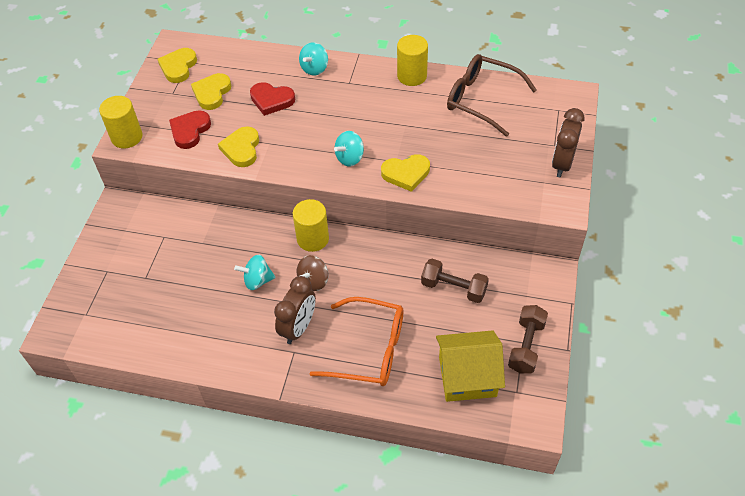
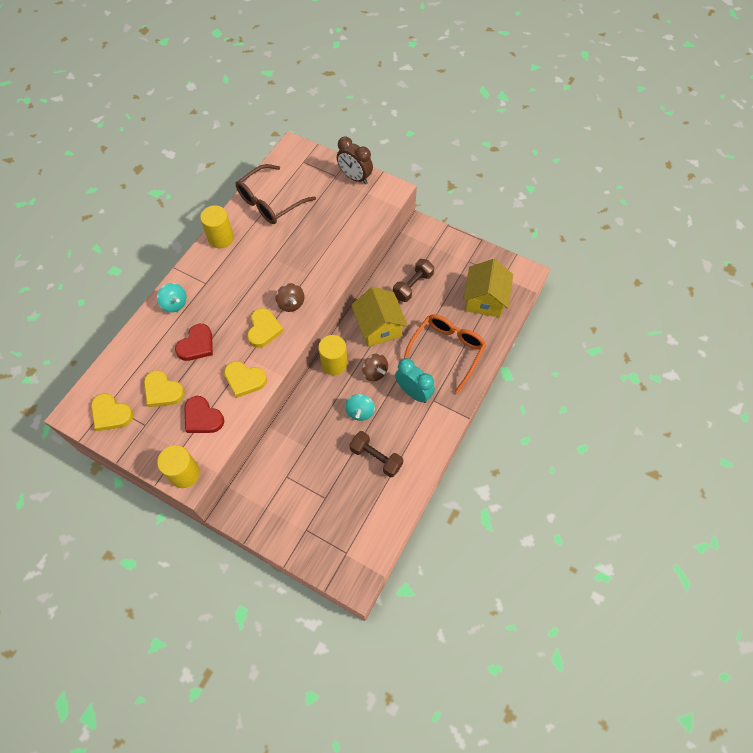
camera: 75 degrees left, 10 degrees up
(298, 328) = (413, 392): brown clock -> turquoise clock
(350, 158) = (291, 304): turquoise spinning top -> brown spinning top
(378, 268) = (379, 327): none -> yellow house
(406, 174) = (323, 271): yellow heart -> yellow heart (264, 329)
(526, 346) = (472, 260): brown dumbbell -> brown dumbbell (376, 457)

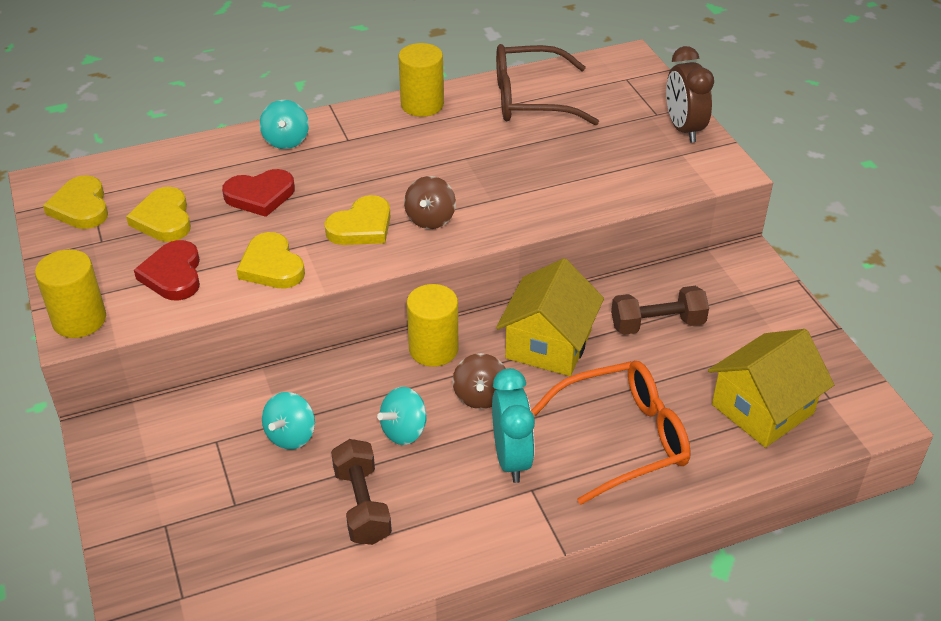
camera: 40 degrees right, 20 degrees down
(316, 449) = (291, 436): none -> turquoise spinning top

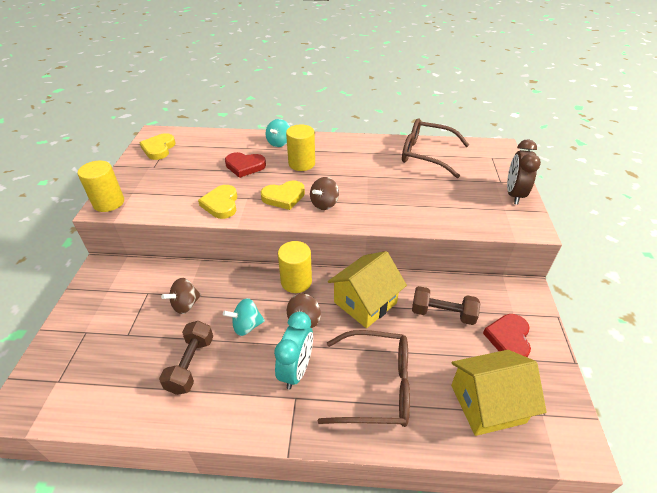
camera: 25 degrees right, 0 degrees up
(163, 219) = (190, 165): yellow heart -> none
(173, 275) = (170, 194): red heart -> red heart (508, 338)
(291, 436) = (185, 305): turquoise spinning top -> brown spinning top
(422, 105) = (362, 143): yellow cylinder -> yellow cylinder (301, 164)
(623, 438) = (376, 386): orange glasses -> brown glasses

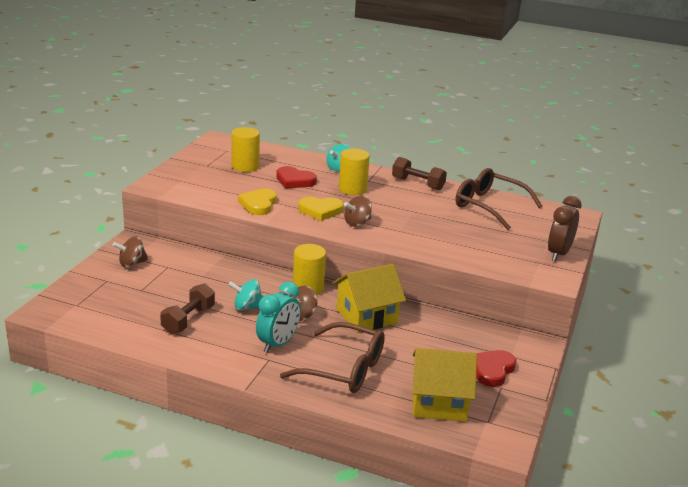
camera: 15 degrees right, 15 degrees down
(109, 203) = (157, 184): yellow cylinder -> yellow cylinder (245, 166)
(159, 149) = (217, 152): yellow heart -> none
(185, 305) = (198, 282): brown spinning top -> brown spinning top (132, 263)
(442, 314) = (438, 340): brown dumbbell -> brown dumbbell (418, 184)

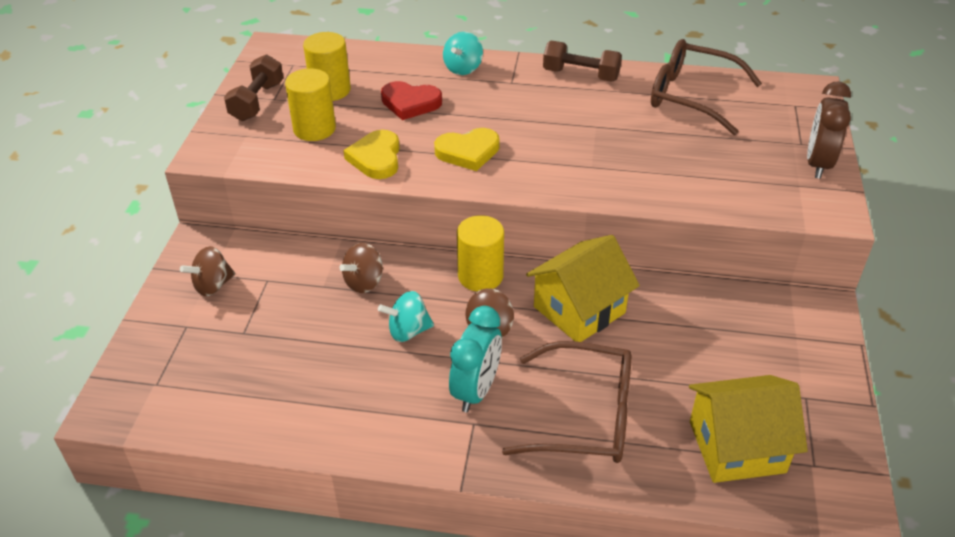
camera: 10 degrees left, 15 degrees up
(188, 320) = (332, 374): brown dumbbell -> brown dumbbell (257, 101)
(352, 189) = (496, 103): yellow cylinder -> yellow cylinder (314, 129)
(357, 223) = (528, 165): brown spinning top -> brown spinning top (364, 282)
(492, 370) = (782, 369): red heart -> none

